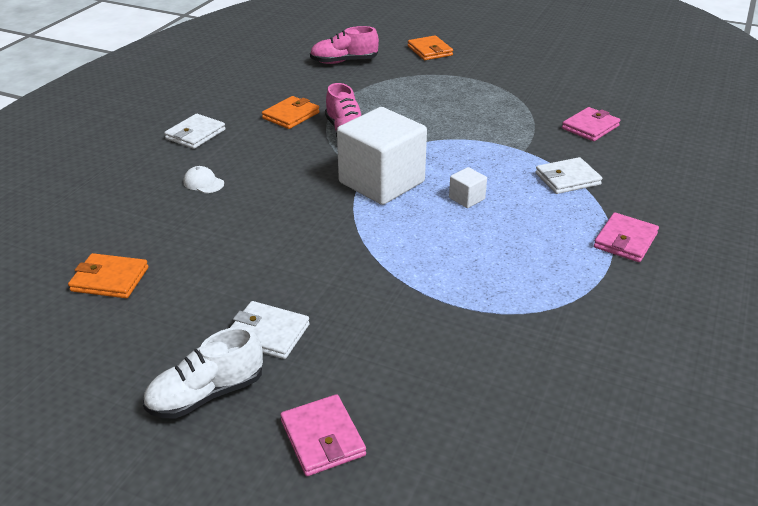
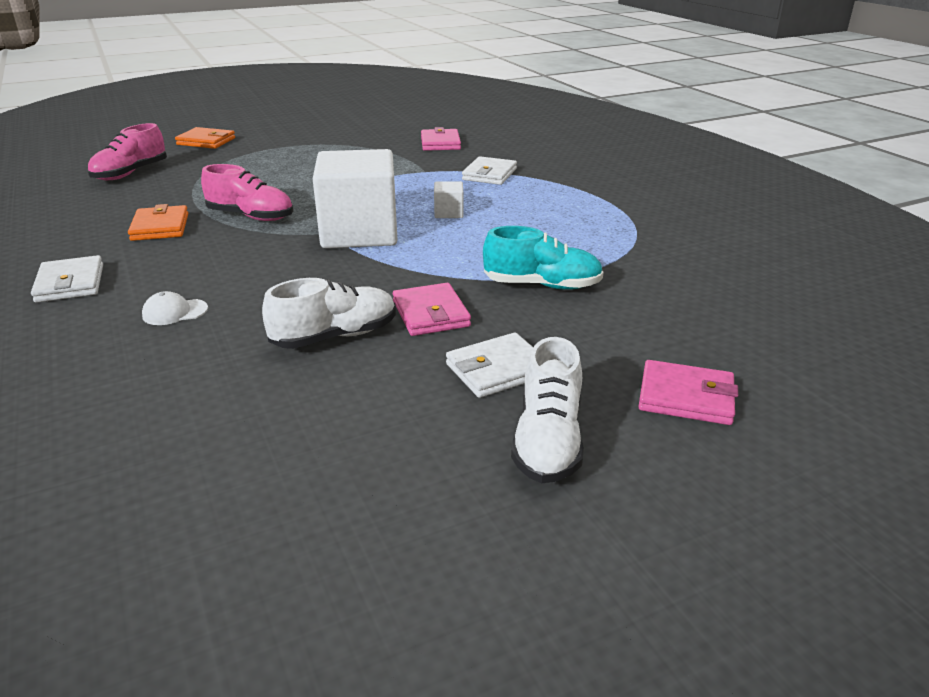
camera: 50 degrees left, 5 degrees down
(110, 279) = (243, 437): orange wallet -> none
(238, 250) = (335, 336): none -> white shoe
(408, 297) = (542, 285): none -> turquoise shoe
(625, 240) = (593, 189): pink wallet -> pink wallet (431, 314)

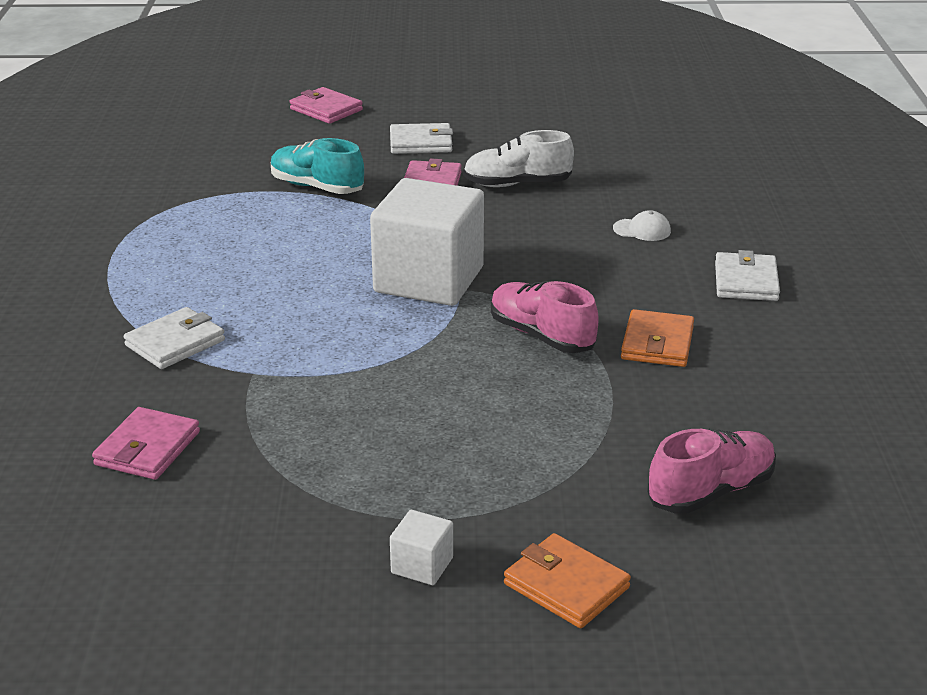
camera: 155 degrees left, 0 degrees up
(448, 213) = (306, 285): white cube -> white cube (422, 565)
(548, 441) = (430, 109): white shoe -> none

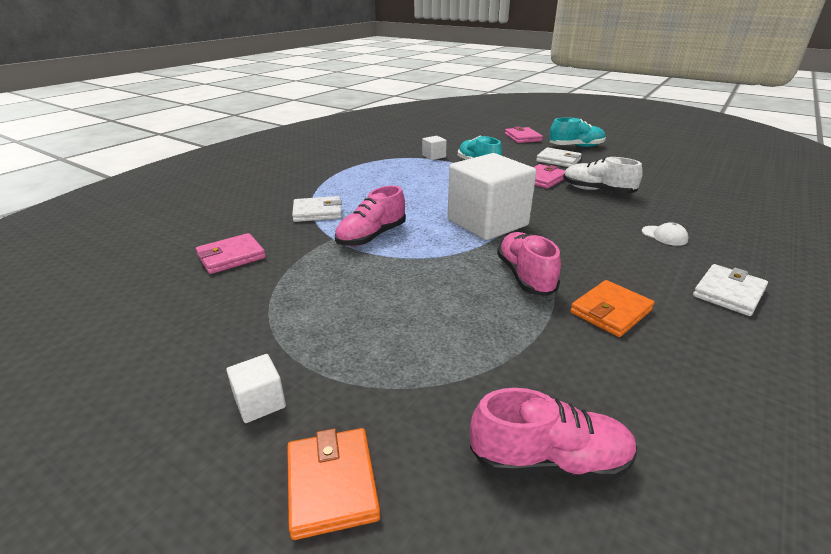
camera: 35 degrees right, 0 degrees up
(227, 187) = (434, 156): none -> white cube
(303, 351) = (371, 236): none -> pink shoe
(422, 108) = (576, 146): none -> turquoise shoe

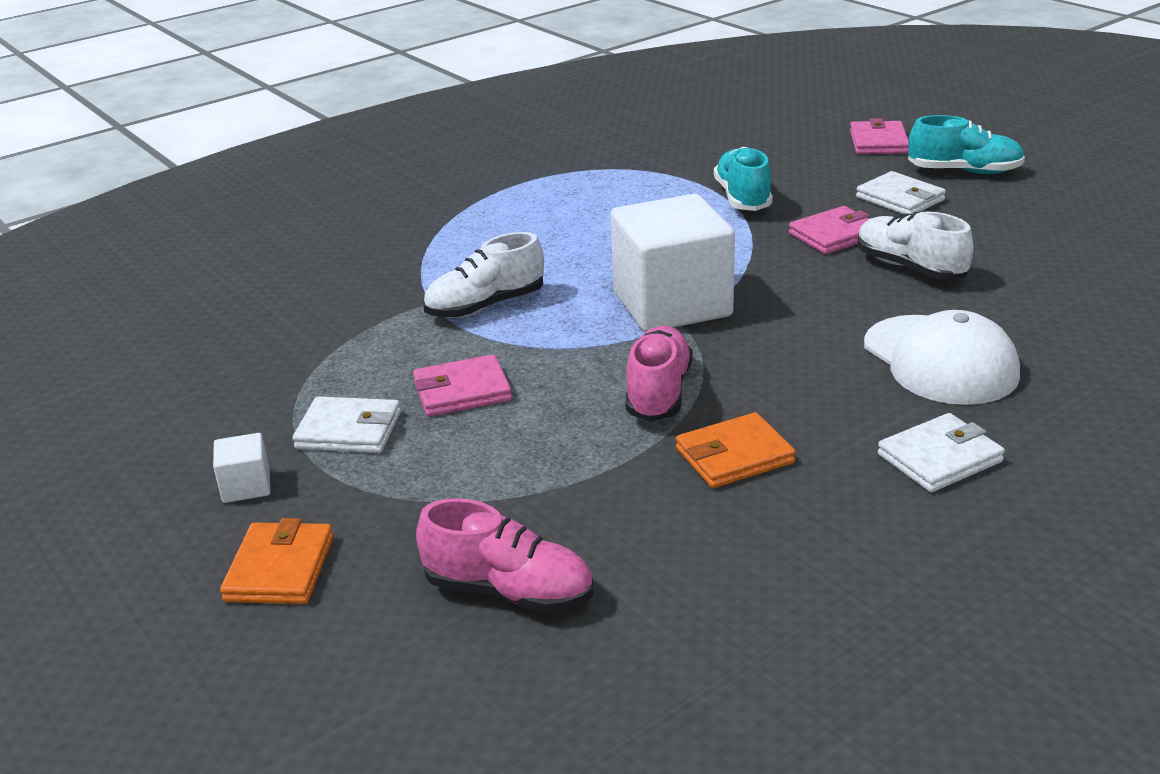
camera: 20 degrees right, 0 degrees up
(231, 256) = (287, 313): pink wallet -> pink wallet (462, 391)
(317, 212) = (432, 258): white wallet -> white wallet (349, 430)
(371, 236) = (485, 306): pink shoe -> white shoe
(434, 156) = (681, 171): white cube -> none
(664, 236) = (940, 360): white cap -> white cap, size x2.32

